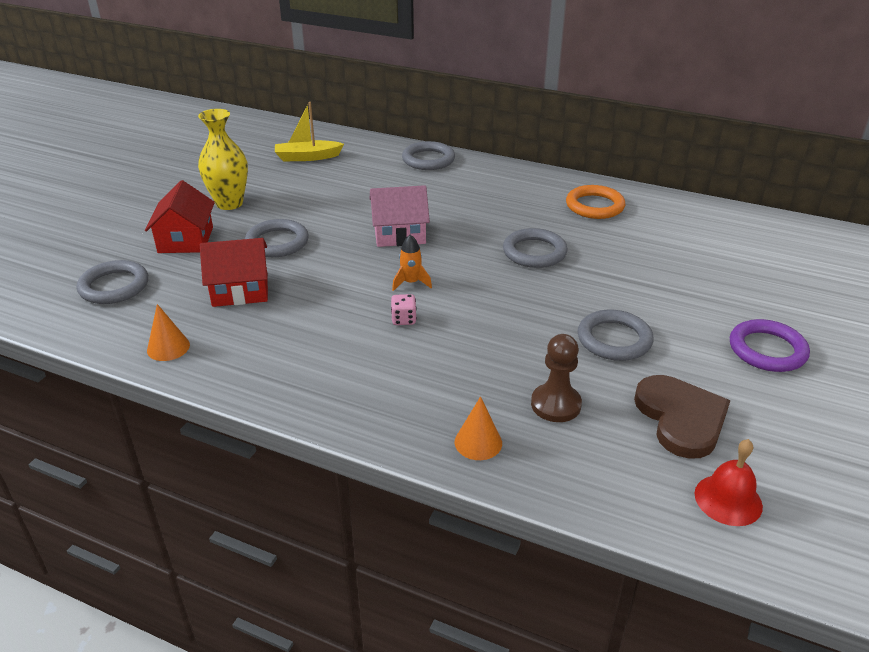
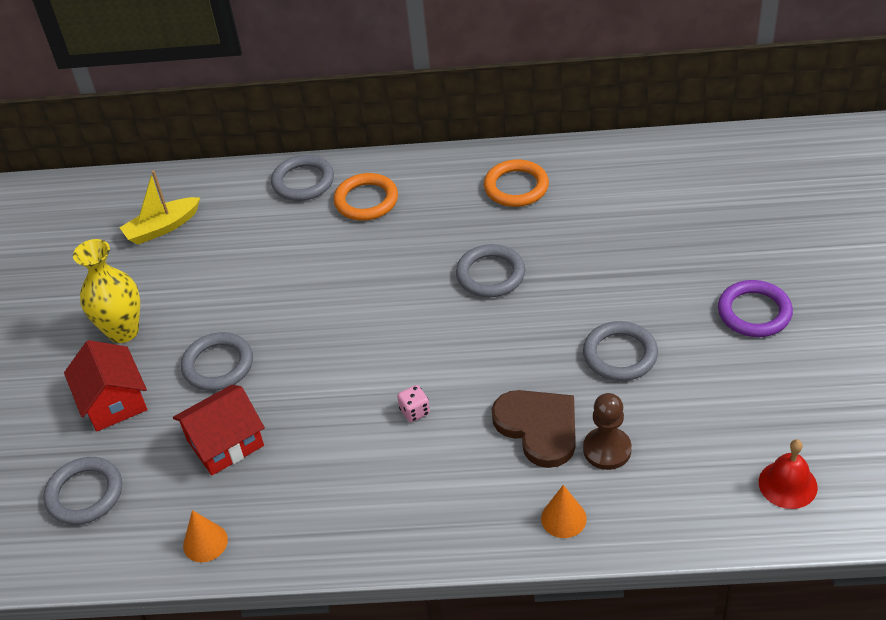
camera: 20 degrees left, 10 degrees up
(399, 234) = (340, 302): pink house -> none
(411, 283) = (393, 363): orange rocket -> none
(467, 182) = (366, 200): none -> orange ring
(681, 418) = (716, 419): brown heart -> brown heart (538, 427)

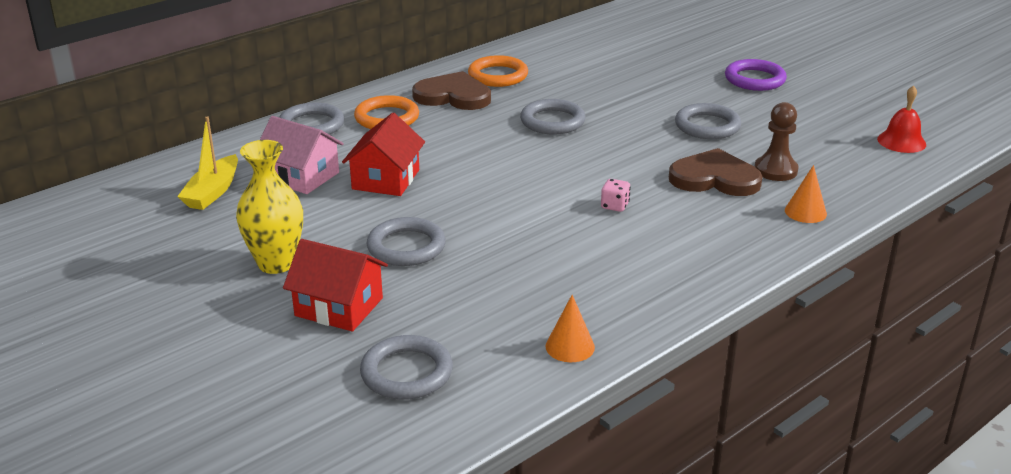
camera: 45 degrees left, 15 degrees down
(225, 443) = (489, 285): red house -> red house (386, 179)
(234, 242) = (301, 176): none -> pink house
(448, 197) = (453, 96): none -> brown heart

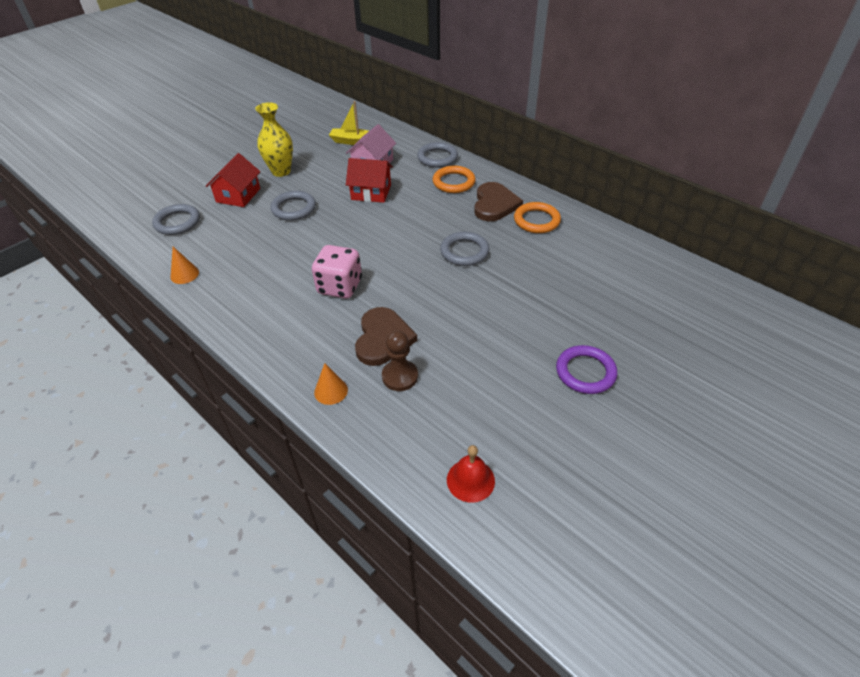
camera: 85 degrees right, 15 degrees up
(614, 206) = (340, 287): pink dice -> pink dice, size x2.23
(707, 126) = (475, 336): grey ring -> none

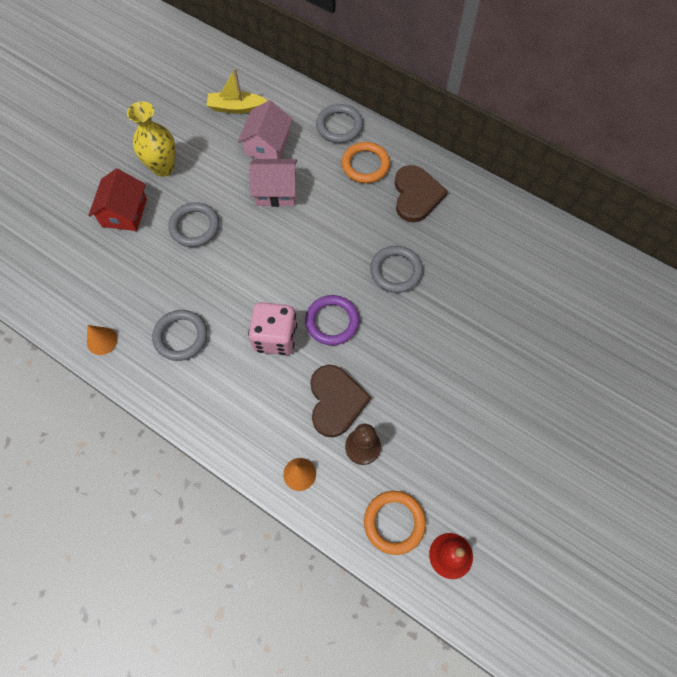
camera: 10 degrees left, 20 degrees up
(177, 222) = (67, 263): grey ring -> grey ring (181, 336)
(371, 192) = (276, 191): red house -> pink house
(536, 220) = (464, 215): orange ring -> orange ring (394, 522)
(585, 372) = (538, 416): purple ring -> purple ring (332, 321)

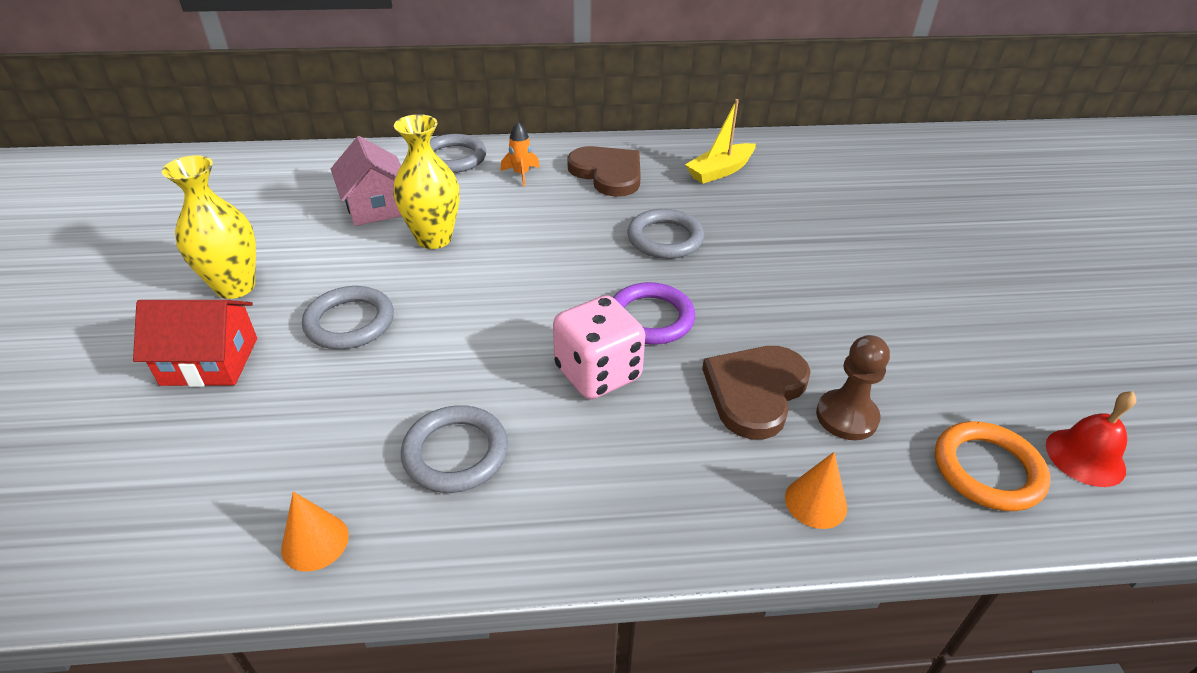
camera: 40 degrees left, 25 degrees down
(124, 212) = (210, 361): red house -> red house turned 60 degrees counterclockwise
(236, 108) = (296, 192): yellow boat -> yellow boat (720, 171)
(276, 191) = (434, 239): pink house -> yellow vase
(335, 401) = (755, 391): brown heart -> brown heart turned 105 degrees counterclockwise
(365, 165) = (521, 174): orange ring -> orange rocket

